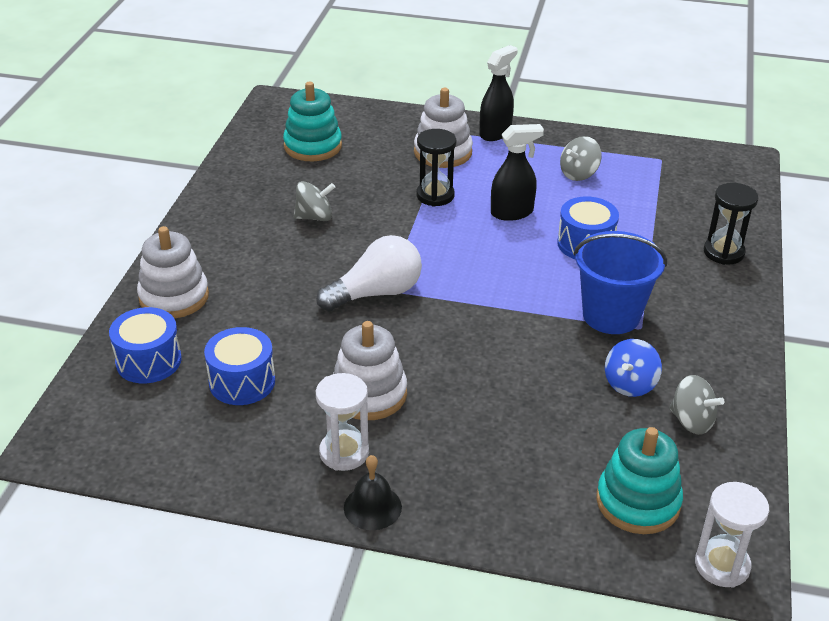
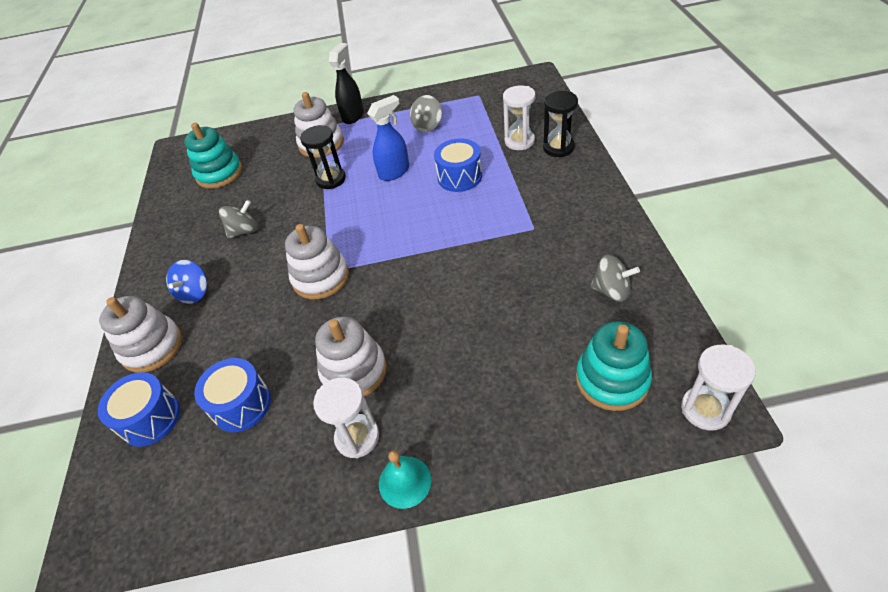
camera: 15 degrees left, 10 degrees up
(372, 507) = (404, 481): black bell -> turquoise bell
(376, 293) = (320, 277): white light bulb -> white stacking toy
(512, 212) = (394, 172): black spray bottle -> blue spray bottle
(611, 315) = (507, 226): blue bucket -> none
(630, 384) = (550, 278): blue spinning top -> blue spinning top (194, 293)
(680, 229) = (519, 141): none -> white hourglass

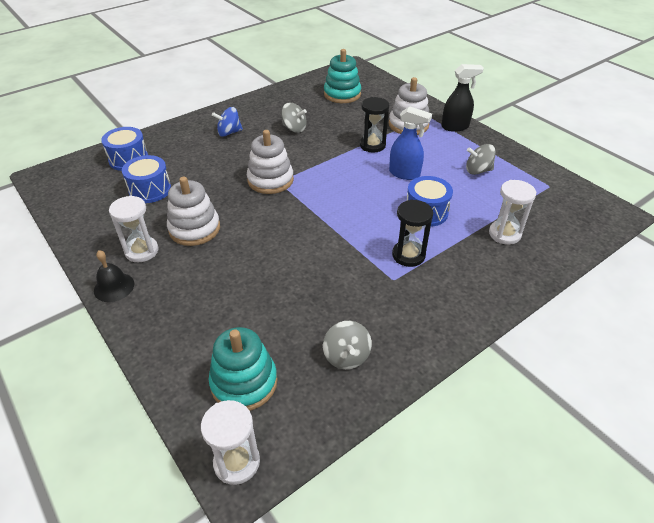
camera: 55 degrees right, 5 degrees down
(152, 347) = (179, 136): white stacking toy -> none
(404, 481) = (114, 287): turquoise bell -> black bell
(558, 148) = (517, 264): black hourglass -> black hourglass (408, 255)

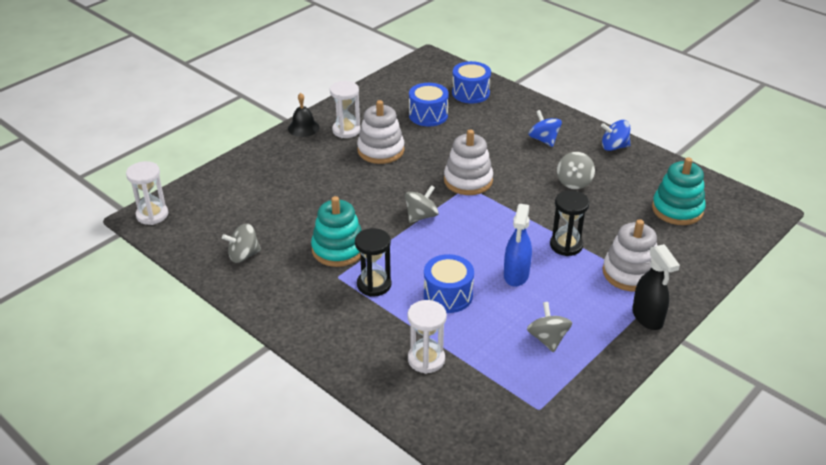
camera: 80 degrees right, 5 degrees down
(244, 382) = (216, 207): turquoise stacking toy -> turquoise stacking toy (338, 249)
(255, 104) = (614, 147): none -> blue spinning top
(314, 214) = (421, 216): none -> grey spinning top

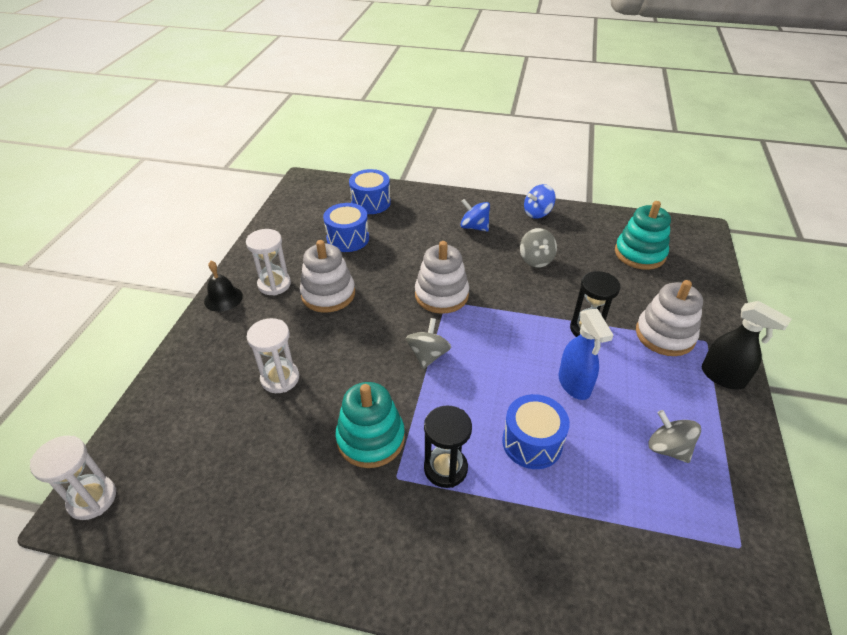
camera: 30 degrees left, 5 degrees up
(243, 255) = (260, 503): grey spinning top -> none
(426, 359) = (580, 545): white hourglass -> white hourglass (280, 378)

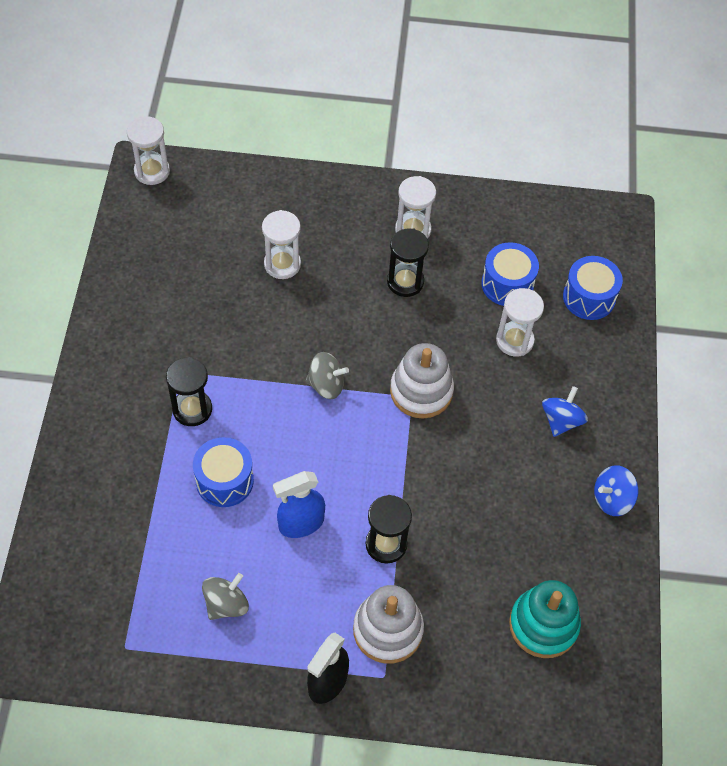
camera: 80 degrees right, 15 degrees up
(223, 298) = (384, 191): black bell -> none
(328, 294) = (405, 282): white stacking toy -> black hourglass
(371, 438) = (219, 347): turquoise stacking toy -> none
(401, 241) = (514, 340): none -> white hourglass
(536, 260) = (505, 493): grey spinning top -> none
(537, 213) = (612, 499): blue spinning top -> blue spinning top turned 75 degrees counterclockwise

